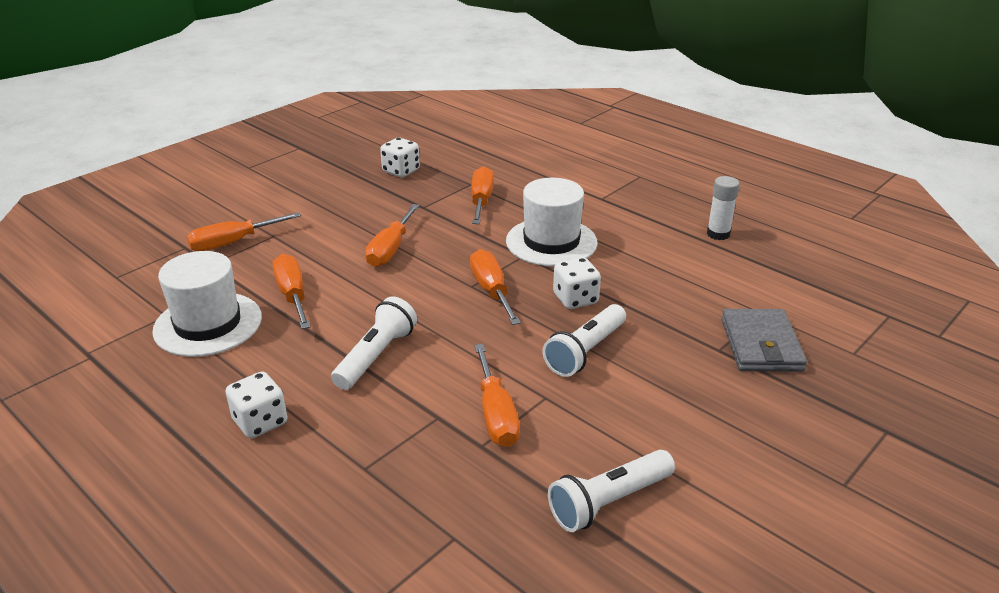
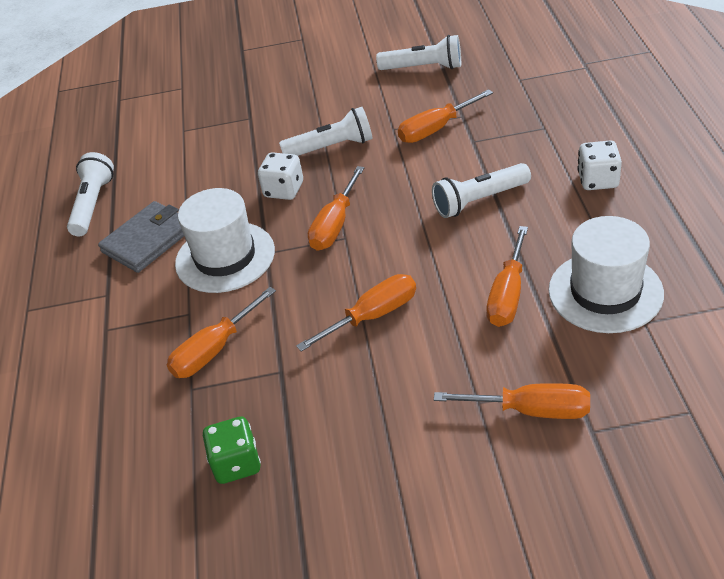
camera: 135 degrees left, 10 degrees up
(401, 171) = (236, 463): white dice -> green dice
(496, 414) = (435, 129): orange screwdriver -> orange screwdriver turned 150 degrees counterclockwise
(718, 234) = (93, 204): white glue stick -> white flashlight
(761, 344) = (221, 111): grey wallet -> grey wallet (148, 240)

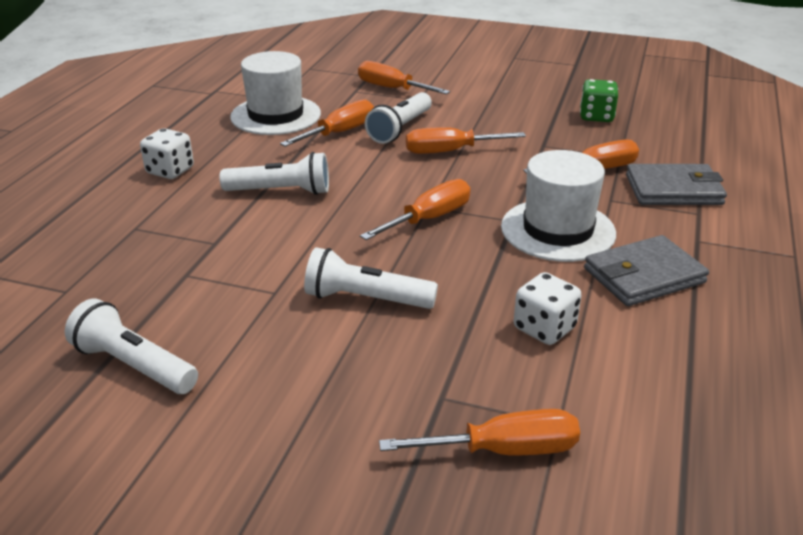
camera: 160 degrees left, 10 degrees down
(93, 204) = (722, 349): white flashlight -> white flashlight (400, 129)
(130, 353) = (673, 190): none -> grey wallet
(284, 190) = (458, 271): white dice -> white dice (544, 328)
(435, 129) = (232, 271): orange screwdriver -> orange screwdriver (504, 450)

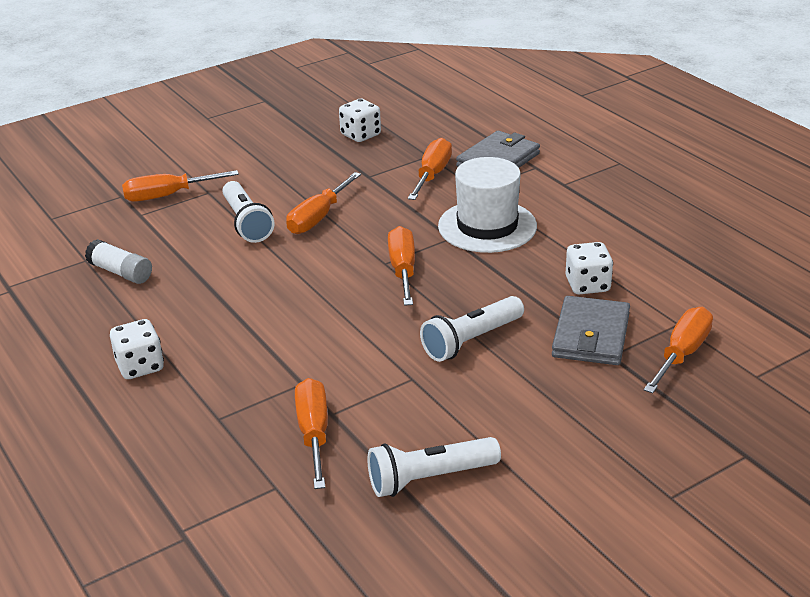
camera: 50 degrees left, 0 degrees up
(276, 115) = (120, 272): white hat -> white glue stick
(281, 191) = (265, 320): white flashlight -> none
(340, 133) = (207, 253): orange screwdriver -> orange screwdriver (314, 433)
(596, 116) = (360, 135): green dice -> white dice
(644, 276) = (577, 222): grey wallet -> grey wallet (591, 335)

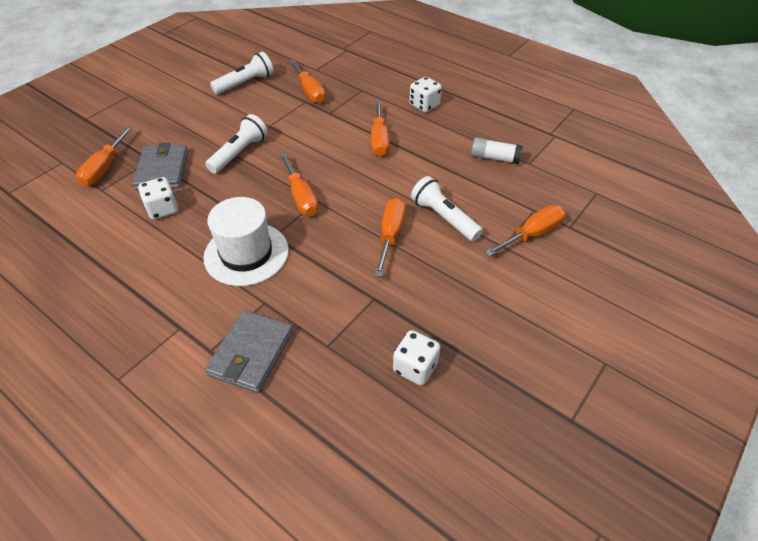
camera: 160 degrees right, 15 degrees up
(432, 175) = (313, 313): orange screwdriver -> orange screwdriver (379, 139)

